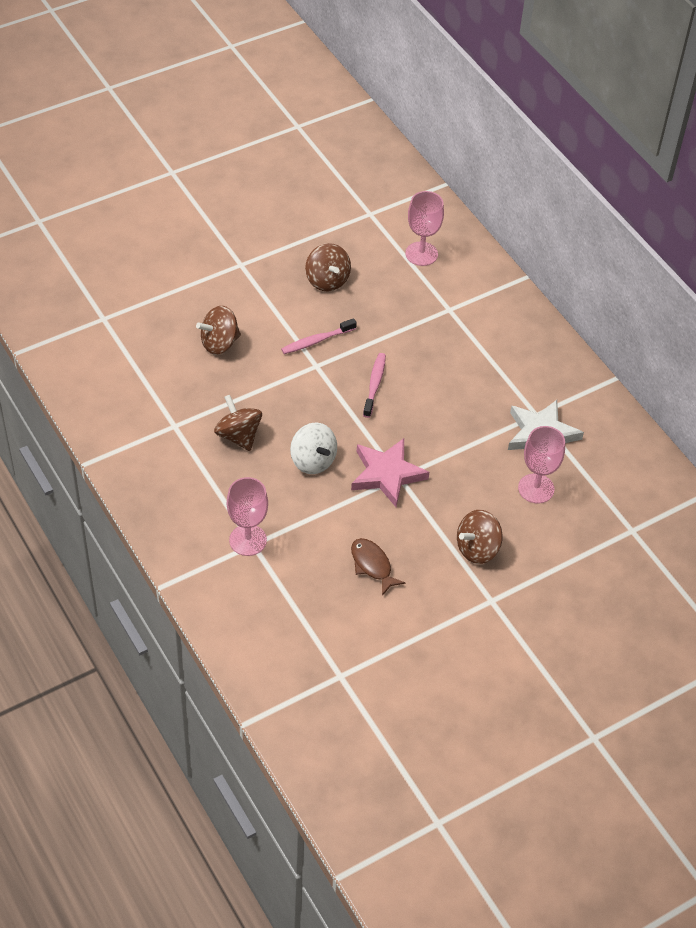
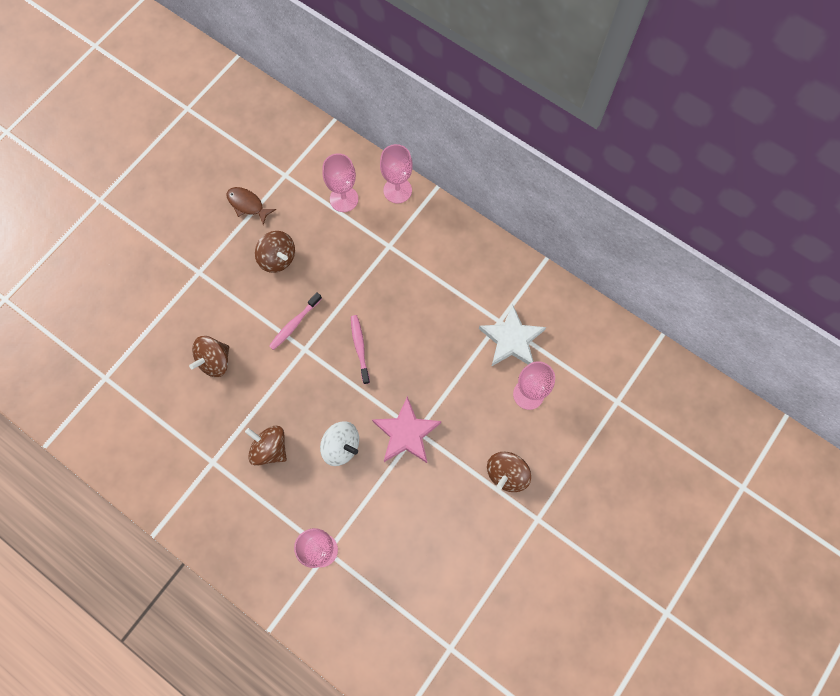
camera: 20 degrees left, 20 degrees up
(372, 565) = (431, 528): brown fish -> brown fish (247, 205)
(482, 265) = (397, 190): none -> pink goblet

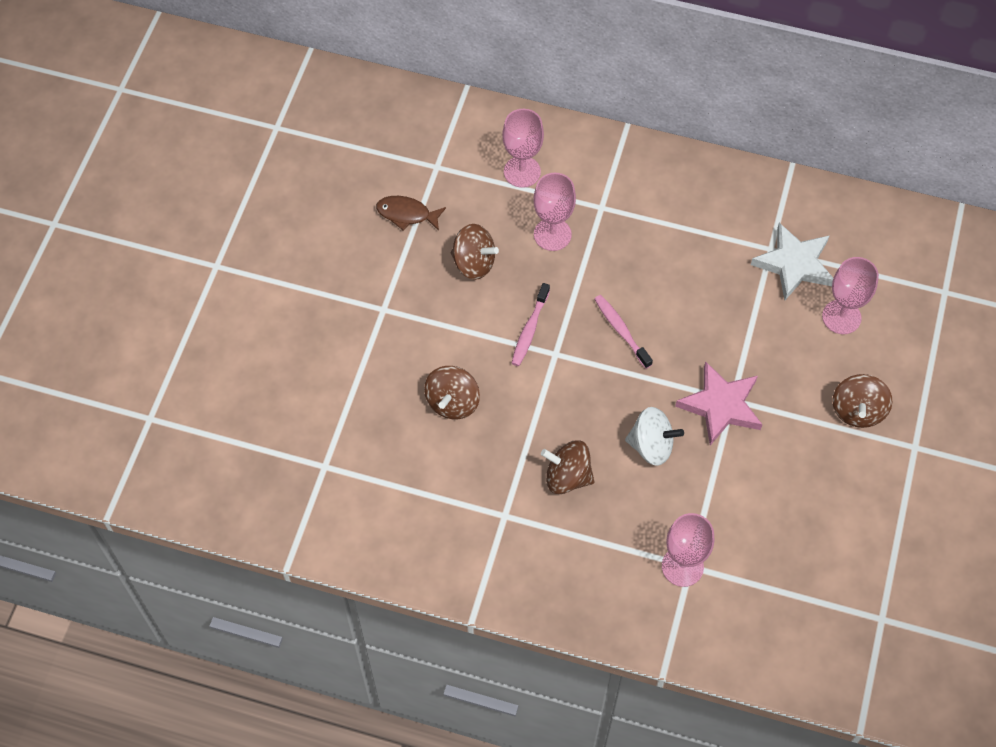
camera: 20 degrees left, 10 degrees down
(397, 190) = (582, 142): pink goblet -> pink goblet (552, 234)

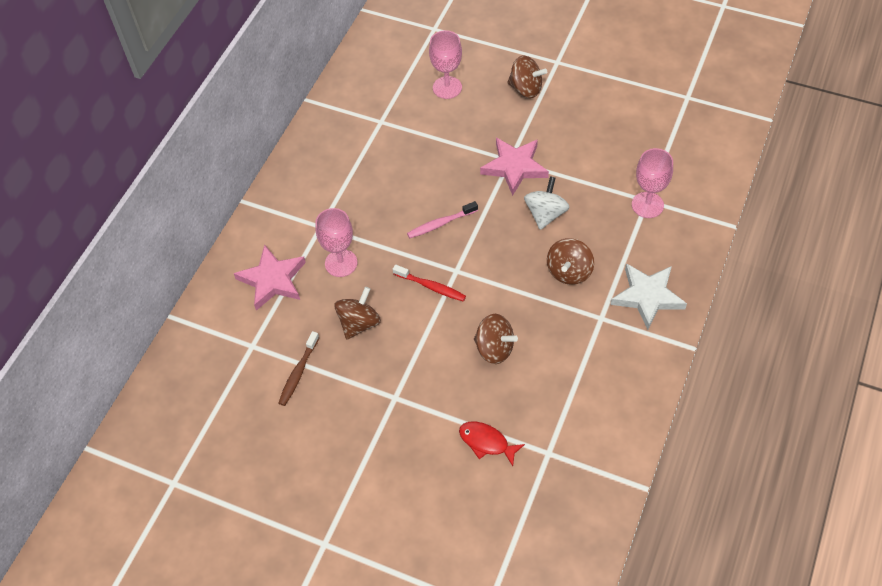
camera: 80 degrees left, 5 degrees down
(334, 403) = (486, 442): none -> red fish
(407, 214) = (298, 373): brown fish -> brown toothbrush
(522, 172) = (272, 280): pink goblet -> pink star
(529, 329) = (431, 287): pink toothbrush -> red toothbrush
(794, 264) = (397, 109): white star -> white star (647, 296)

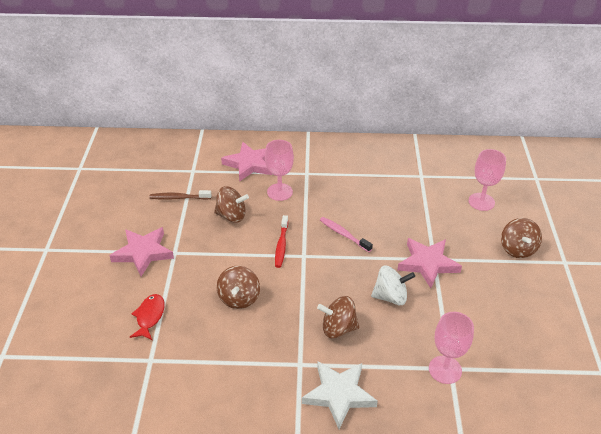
camera: 65 degrees right, 15 degrees down
(381, 431) = (143, 253): none -> pink star

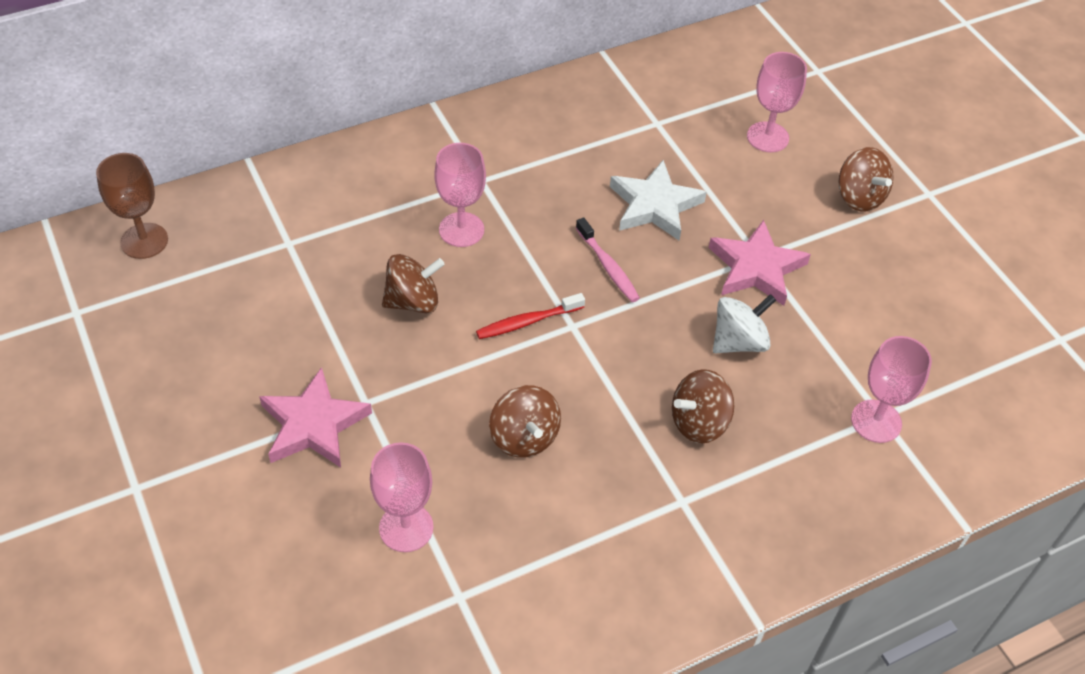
camera: 30 degrees left, 10 degrees up
(130, 149) = (144, 241): none -> brown goblet
(149, 316) = (406, 527): red fish -> pink goblet
(178, 198) = (301, 302): brown toothbrush -> none
(249, 164) = (377, 197): pink star -> none
(281, 245) = (527, 322): red toothbrush -> red toothbrush turned 90 degrees clockwise
(339, 395) = (765, 522): white star -> white star (655, 205)
(343, 234) = (608, 266): pink toothbrush -> pink toothbrush turned 135 degrees counterclockwise

